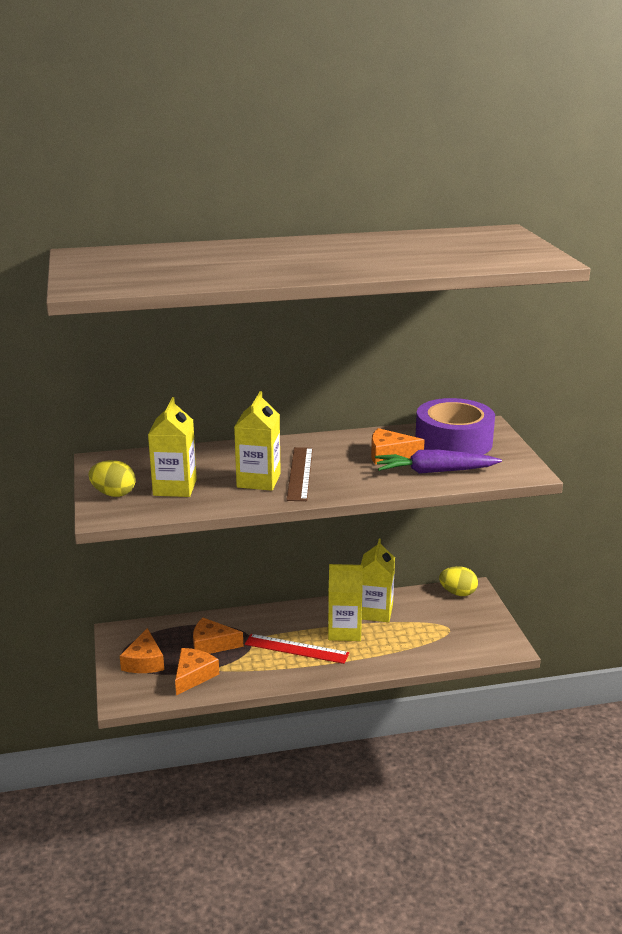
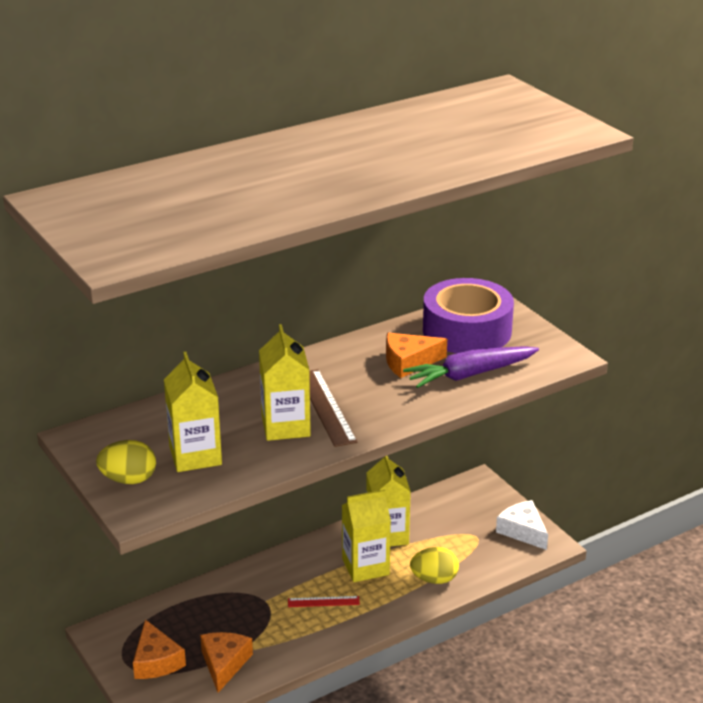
camera: 20 degrees left, 5 degrees up
(212, 644) = (224, 620): orange cheese -> none
(296, 649) = (323, 602): red ruler -> red ruler, size x0.58
(458, 593) = (465, 491): yellow egg -> yellow egg (434, 579)
(491, 632) = (523, 531): none -> white cheese

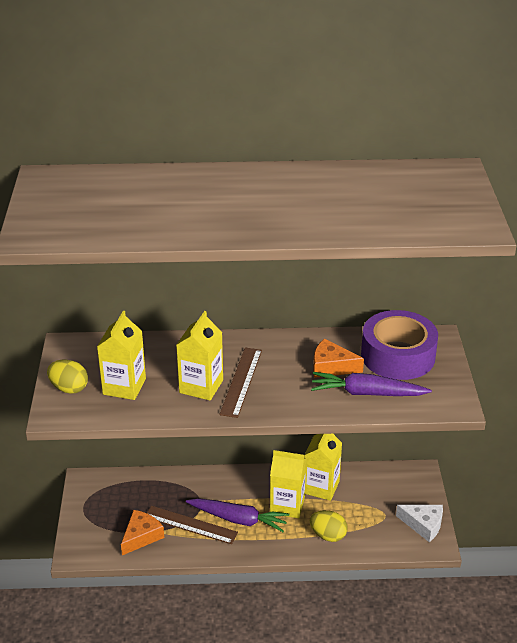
camera: 30 degrees right, 5 degrees up
(156, 661) = (102, 515): orange cheese -> none
(272, 628) = (190, 524): none -> brown ruler
(323, 602) = (238, 519): red ruler -> purple carrot
(523, 531) = (423, 525): white cheese -> white cheese turned 120 degrees clockwise

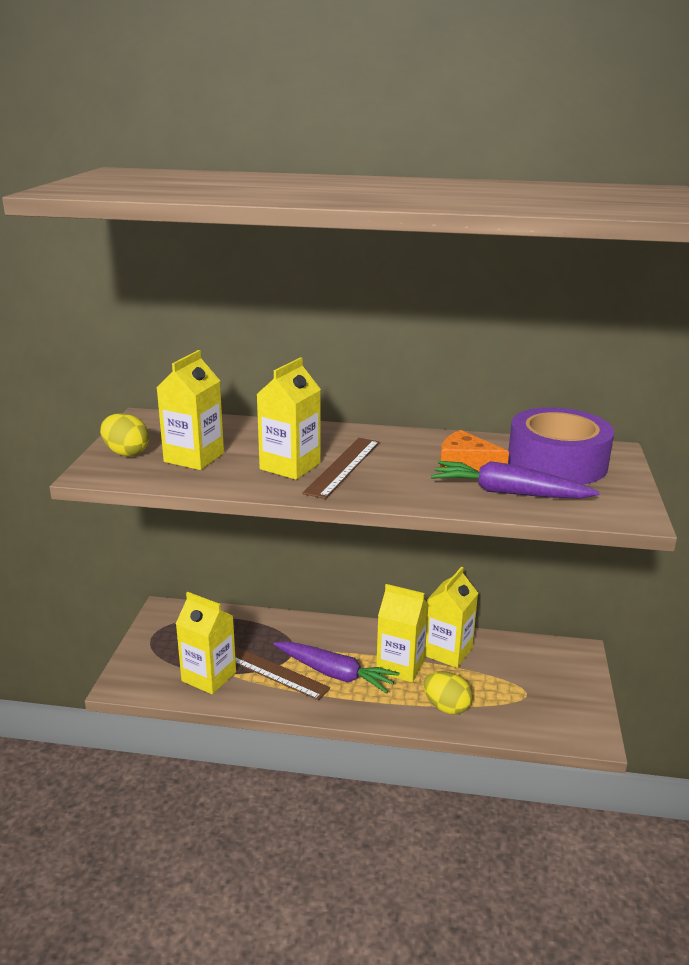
camera: 10 degrees right, 10 degrees down
(141, 536) = (209, 677): orange cheese -> yellow carton
(423, 525) = (577, 711): white cheese -> none

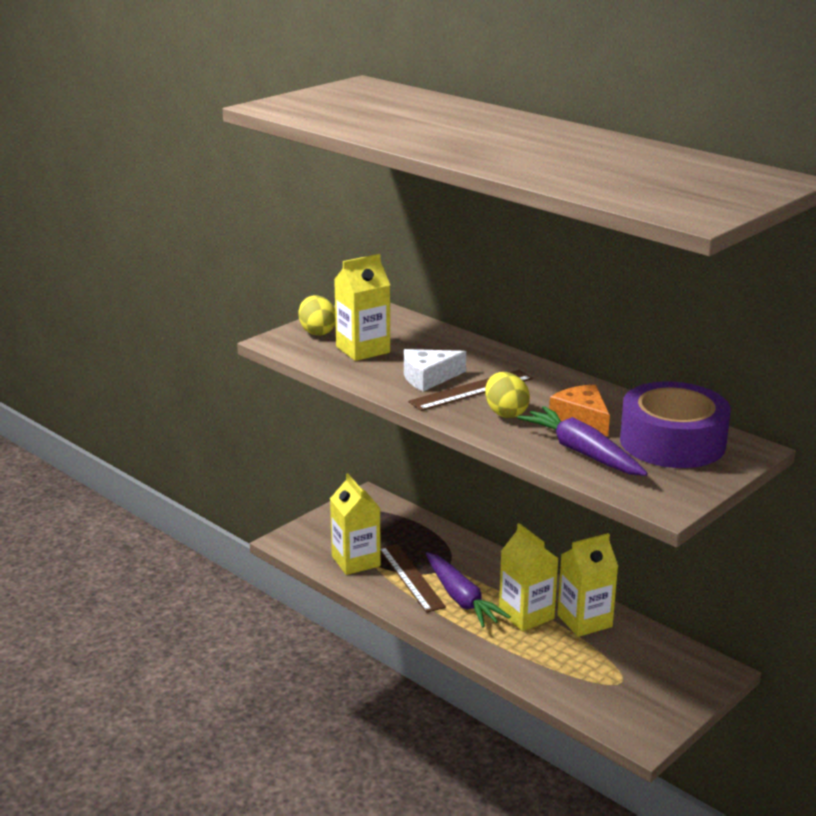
camera: 35 degrees right, 0 degrees up
(290, 466) = (428, 377): yellow carton -> white cheese
(446, 707) = (531, 661): yellow egg -> yellow egg (505, 413)

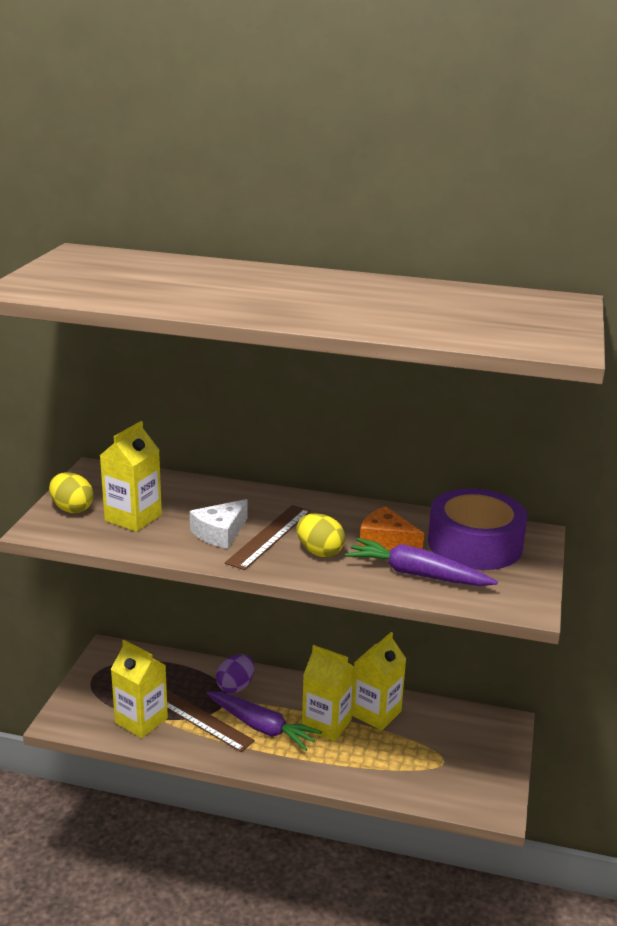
camera: 30 degrees left, 0 degrees up
(463, 559) = (235, 686): none -> purple egg

